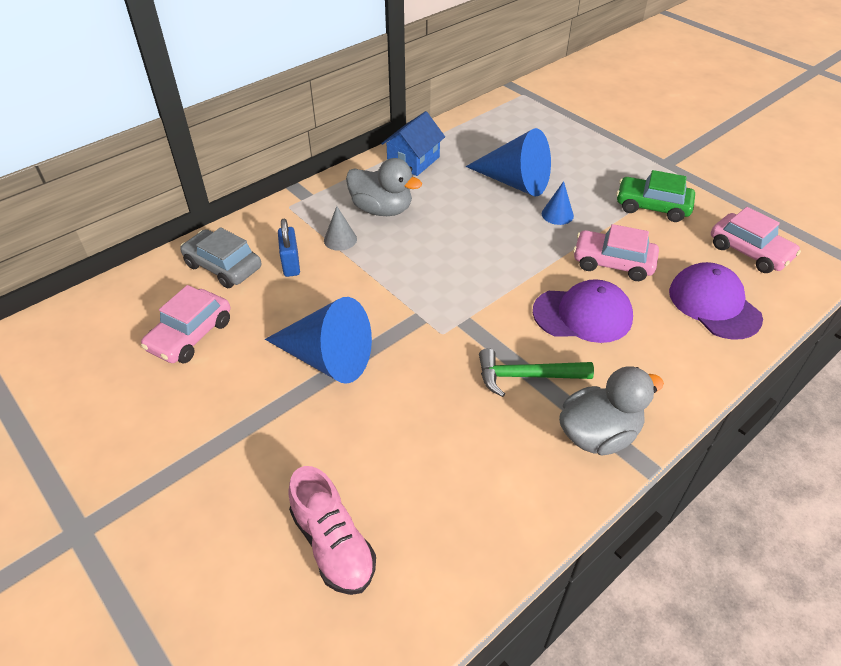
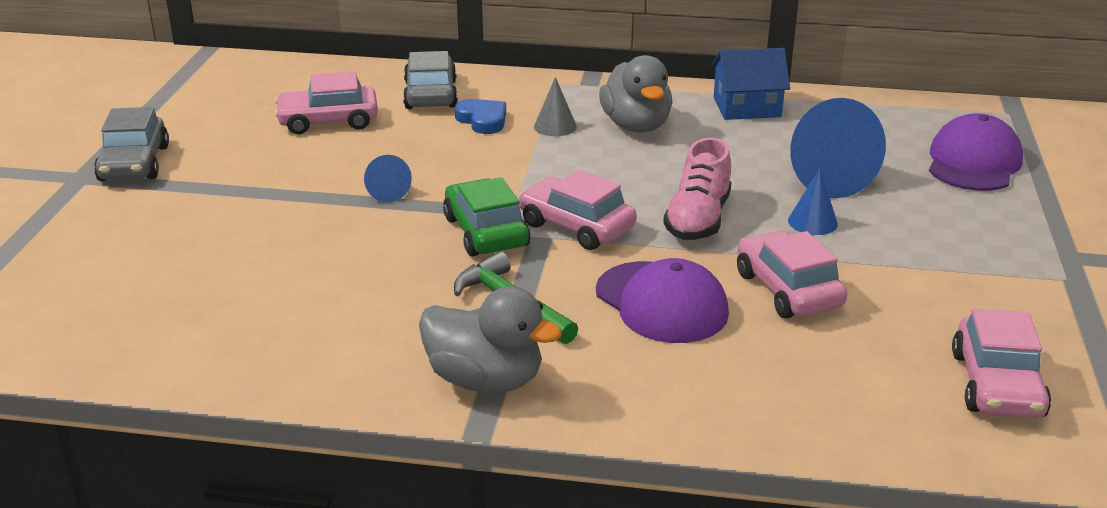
camera: 50 degrees right, 15 degrees down
(103, 482) = (134, 163): none -> grey car
(291, 264) = (482, 120): blue padlock -> blue heart
(327, 358) = (386, 191): blue cone -> blue cone, size x0.48
(333, 544) = (178, 287): pink shoe -> pink shoe (698, 219)
(468, 300) = (576, 226): none -> pink car
(652, 206) = (952, 278): green car -> green car (486, 232)
(714, 304) = (832, 389): purple cap -> purple cap (973, 162)

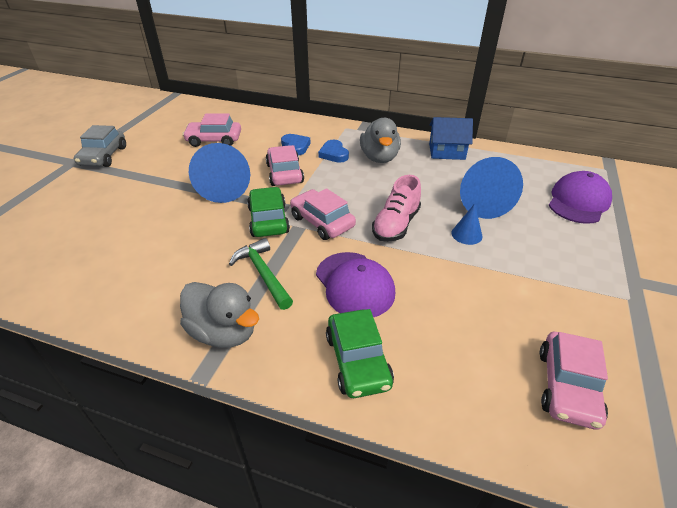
camera: 10 degrees right, 10 degrees up
(386, 191) = (225, 186): blue cone -> blue cone, size x2.10
(430, 94) = (274, 129): grey car -> none
(555, 126) = (334, 154): grey cone -> blue heart
(700, 390) = (358, 360): none -> green car
(788, 289) = (438, 284): pink car -> pink car (284, 173)

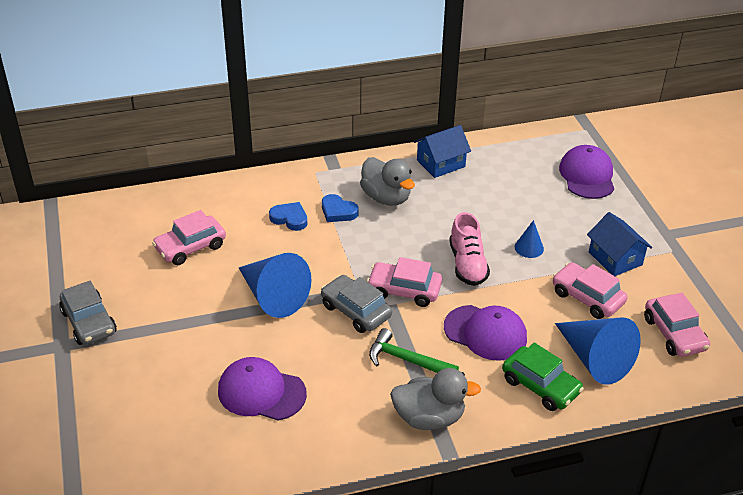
camera: 35 degrees left, 0 degrees up
(133, 244) = (261, 392): none -> purple cap
(268, 220) = (356, 311): green car -> grey car
(284, 173) = (314, 255): pink car -> pink car (587, 297)
(480, 201) = (513, 208): blue cone -> blue cone (594, 359)
(552, 278) = (615, 258): none -> blue house

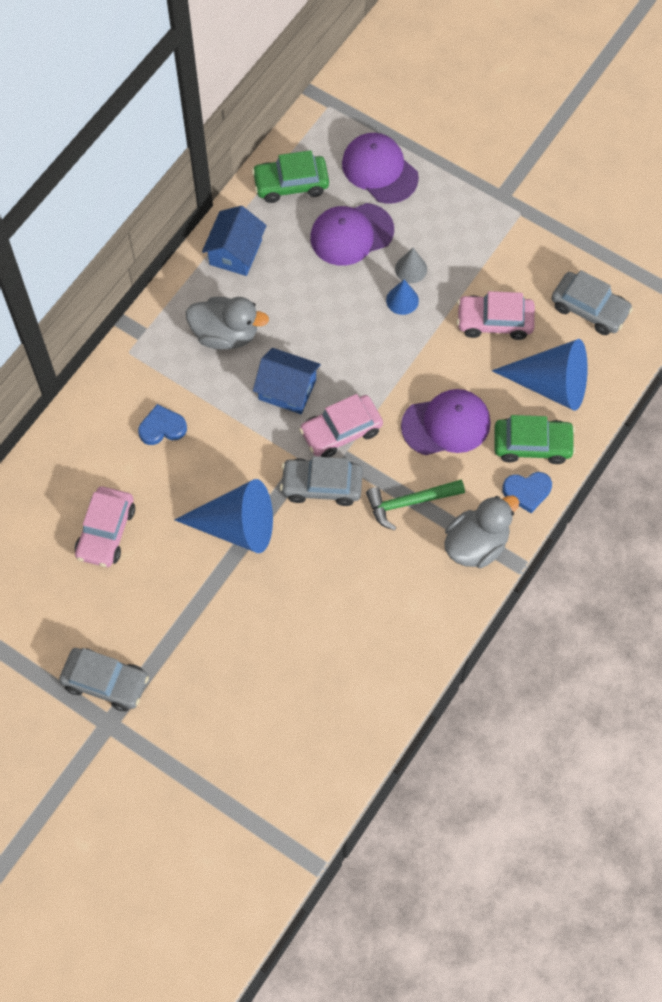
camera: 40 degrees left, 25 degrees up
(261, 392) = (325, 628): purple cap -> purple cap (351, 234)
(338, 211) = (198, 385): blue heart -> blue heart (527, 491)
(467, 264) = (368, 360): pink shoe -> none
(516, 151) = (291, 184): none -> green car
(554, 235) = (411, 269): none -> grey cone
(615, 258) = (482, 258): blue house -> blue house (287, 390)
(674, 334) = (589, 309): pink car -> grey car

